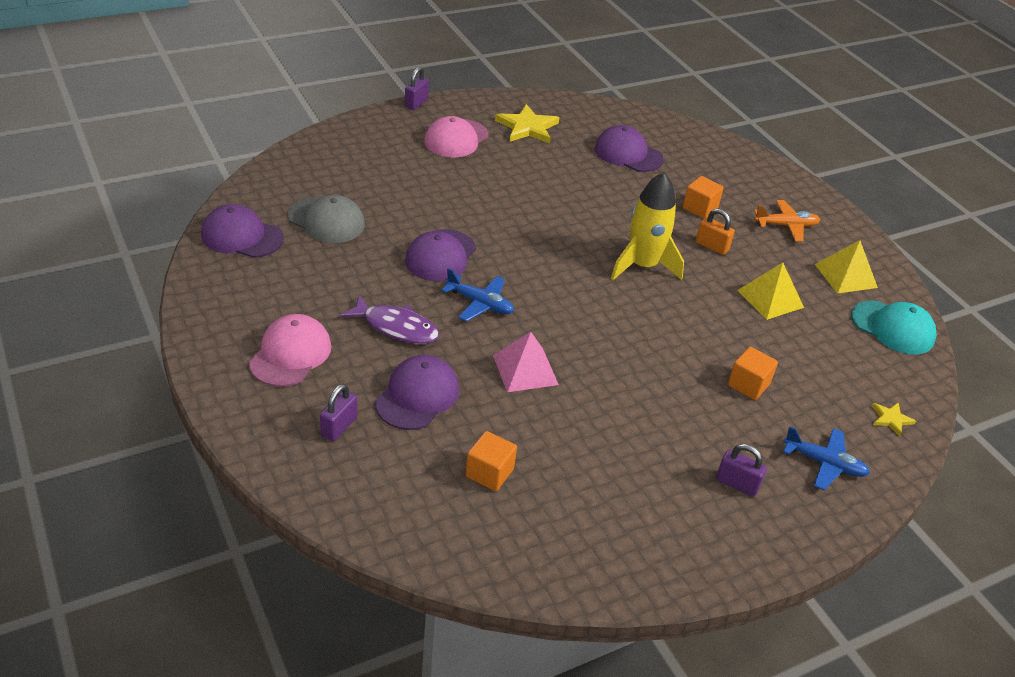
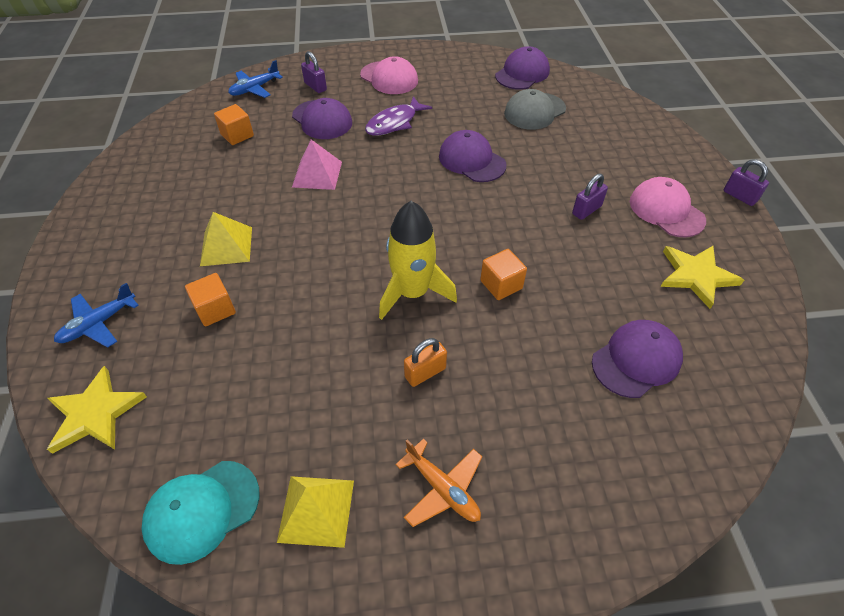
camera: 115 degrees right, 10 degrees up
(480, 303) = (403, 168): blue plane -> blue plane (255, 89)
(700, 208) = (503, 393): orange cube -> orange cube (501, 284)
(737, 484) = (130, 254): purple padlock -> purple padlock (586, 210)
(770, 298) = (315, 390): yellow pyramid -> yellow pyramid (226, 246)
(786, 226) = (442, 488): orange plane -> orange plane turned 60 degrees counterclockwise
(891, 419) = (95, 413): yellow star -> yellow star, size x1.93

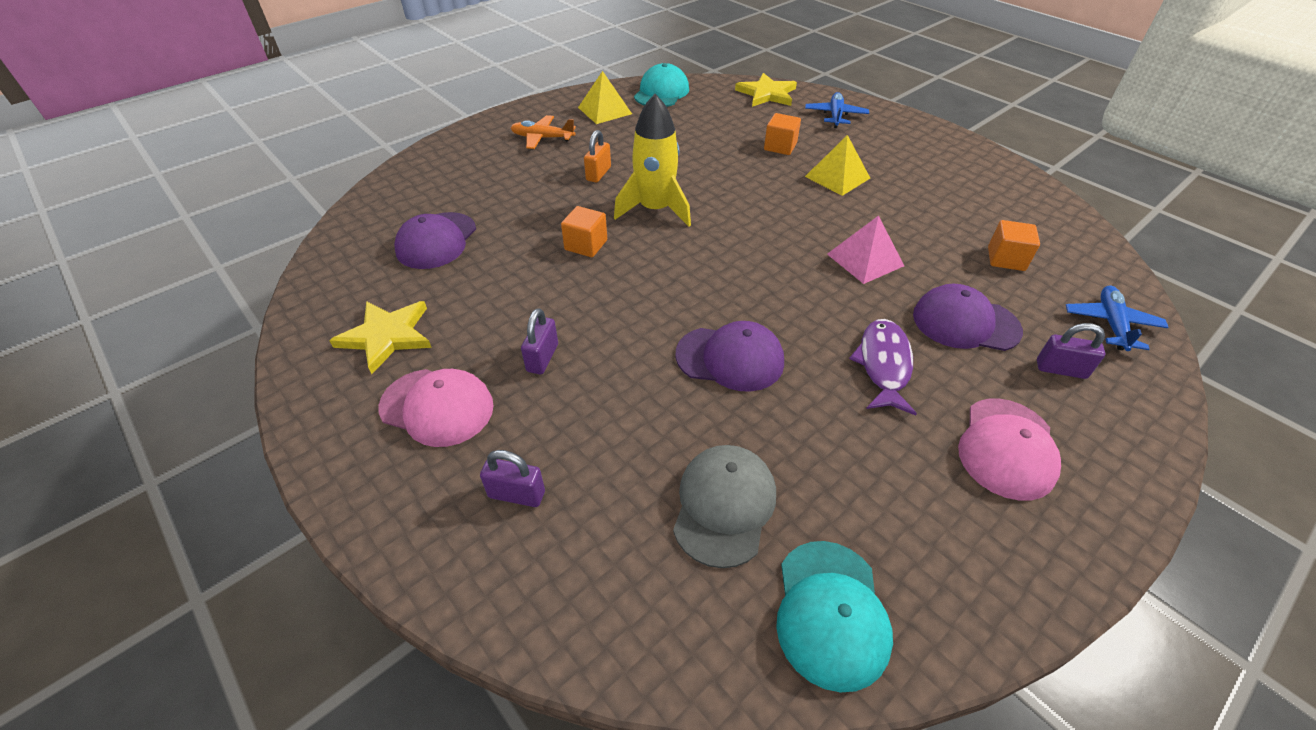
camera: 145 degrees right, 5 degrees down
(389, 78) = (1007, 448): pink cap -> pink cap turned 75 degrees counterclockwise
(522, 73) = (831, 613): purple cap -> turquoise cap
(739, 196) = (324, 489): purple padlock -> purple padlock (516, 494)

